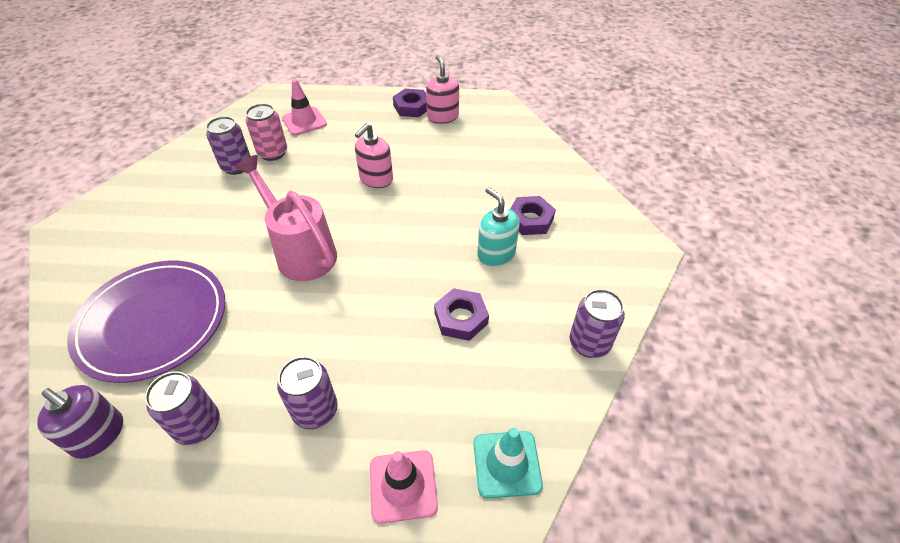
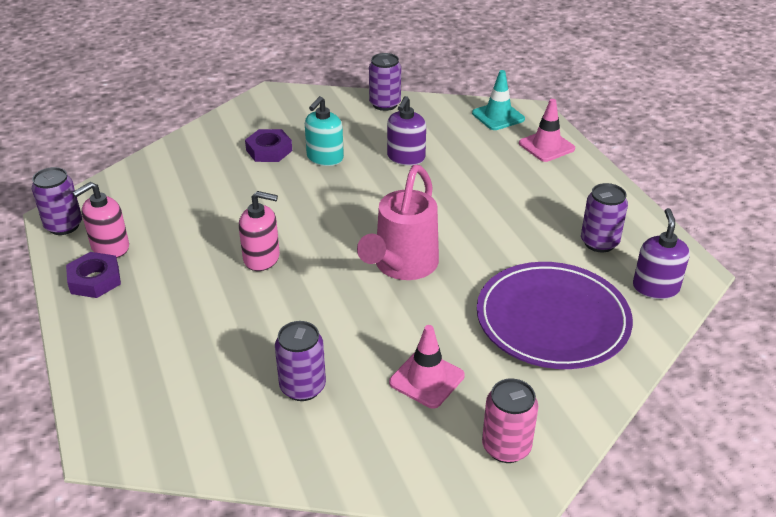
camera: 115 degrees left, 10 degrees down
(273, 153) = (257, 366): pink can -> pink can (506, 447)
(304, 121) = (169, 369): pink traffic cone -> pink traffic cone (426, 379)
(315, 410) = (537, 195): purple can -> purple can (64, 226)
(461, 318) = (406, 158): purple nut -> purple soap dispenser

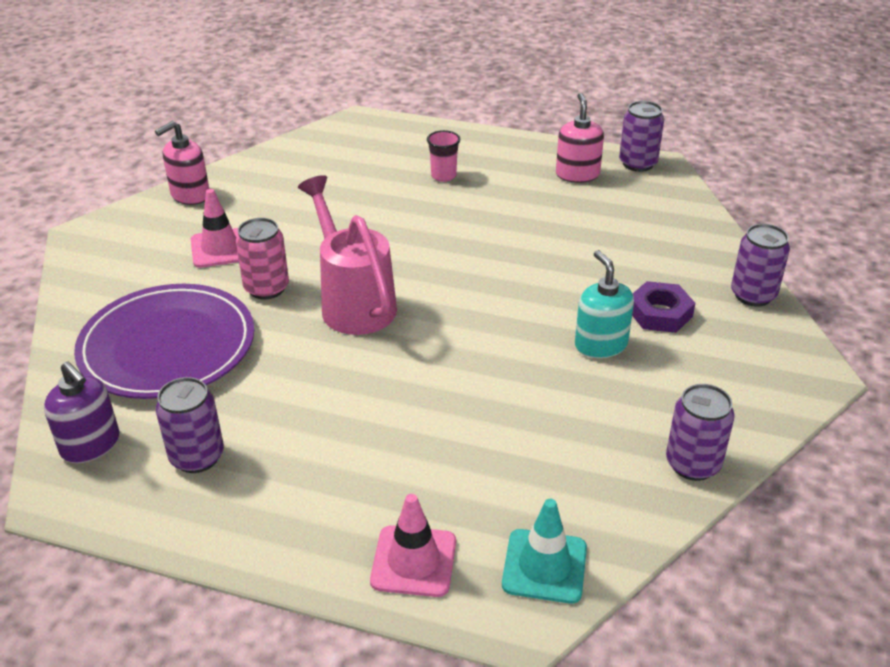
camera: 130 degrees right, 0 degrees up
(95, 280) = (538, 157): purple nut -> none
(178, 317) = (443, 176): none -> pink cup
(262, 258) = (468, 236): pink soap dispenser -> pink soap dispenser (190, 195)
(303, 387) = (297, 197): purple can -> purple can (753, 295)
(406, 158) = (533, 407): purple soap dispenser -> none
(506, 447) = (116, 249): pink can -> pink can (266, 288)

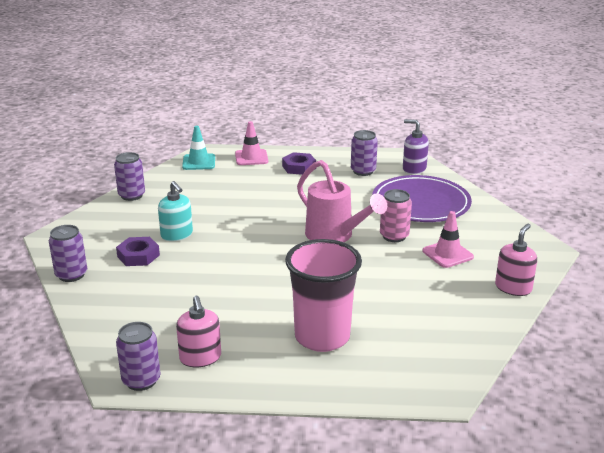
camera: 165 degrees right, 10 degrees down
(321, 497) = (299, 167): none -> purple nut
(443, 176) = (322, 337): pink cup -> pink cup, size x2.40

